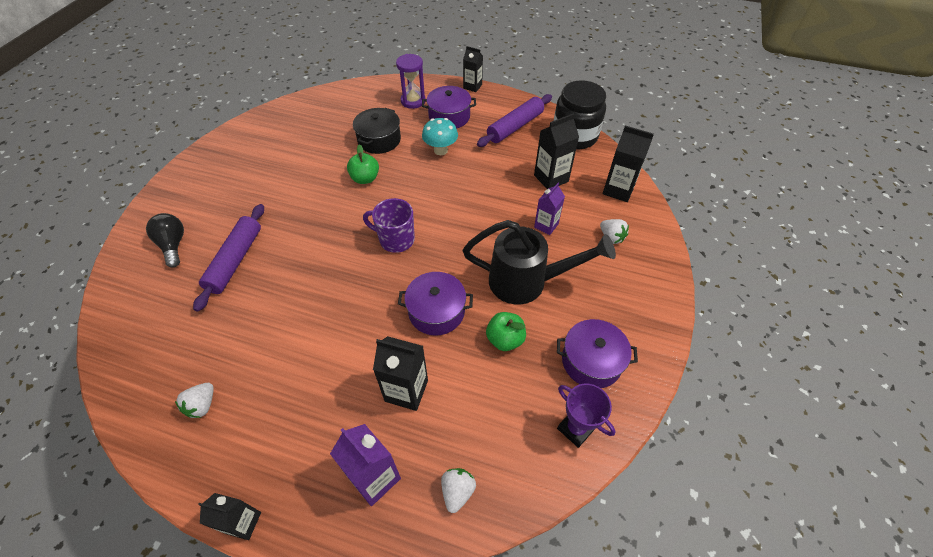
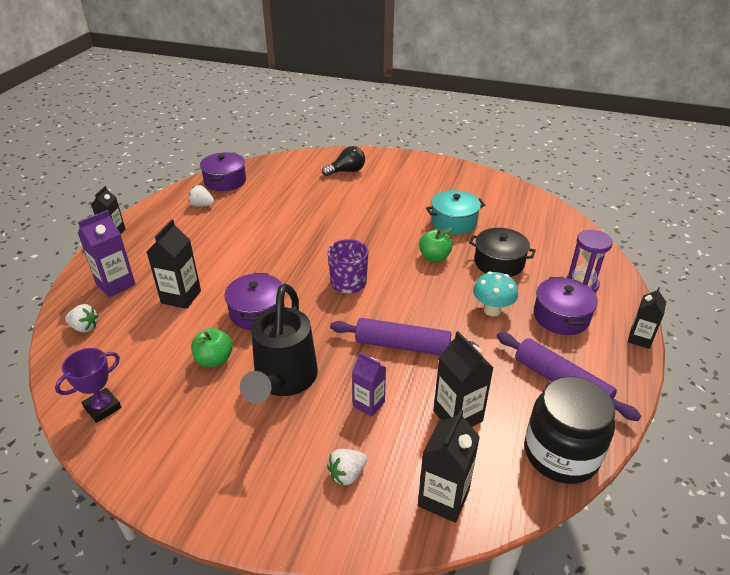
camera: 90 degrees right, 15 degrees down
(235, 260) = (329, 199): purple rolling pin -> purple rolling pin (402, 345)
(310, 162) = (453, 222): none -> turquoise pot
(591, 361) = (169, 429): purple pot -> purple pot (225, 181)

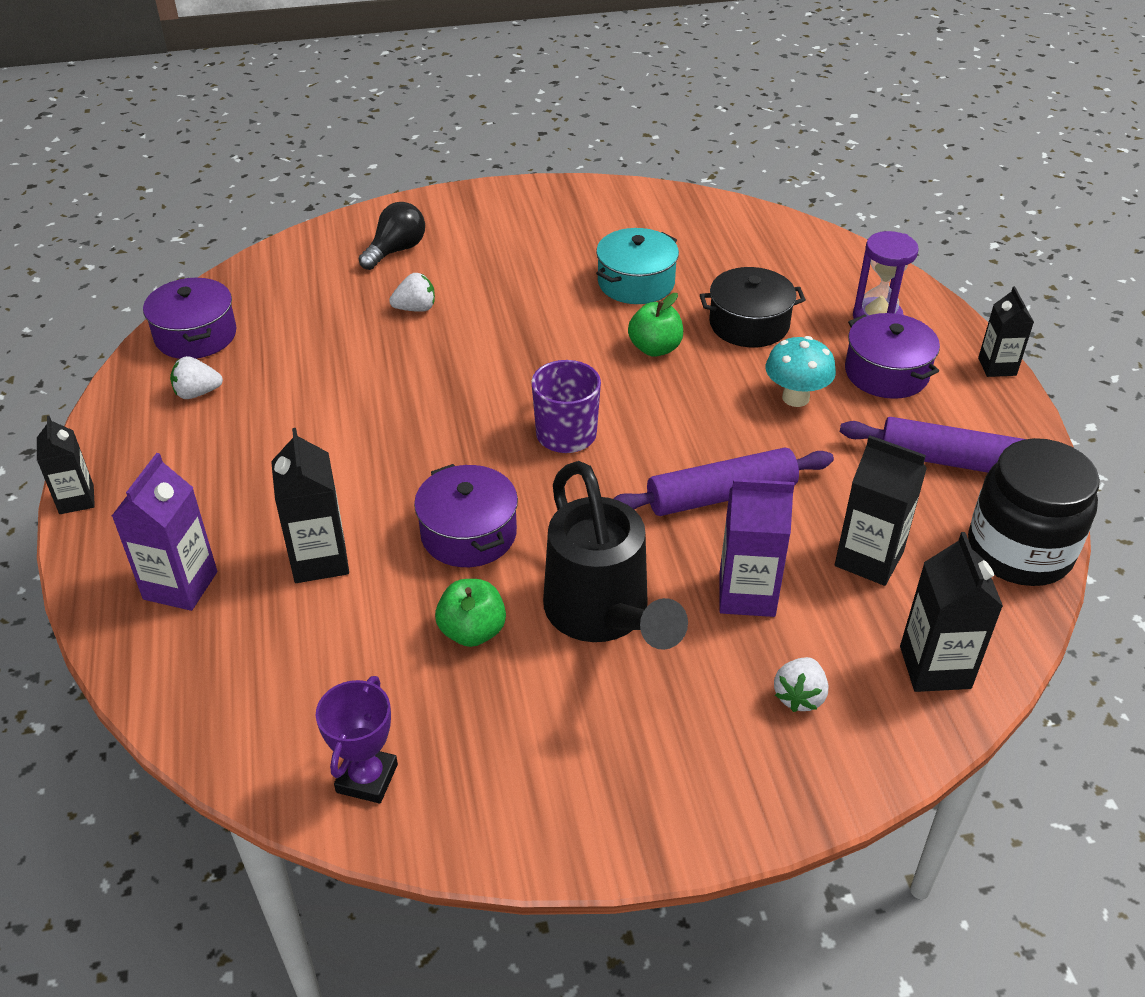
camera: 30 degrees left, 5 degrees up
(84, 327) = (201, 676): white strawberry -> white strawberry (415, 308)
(368, 404) = (747, 594): purple carton -> purple carton, size x1.50

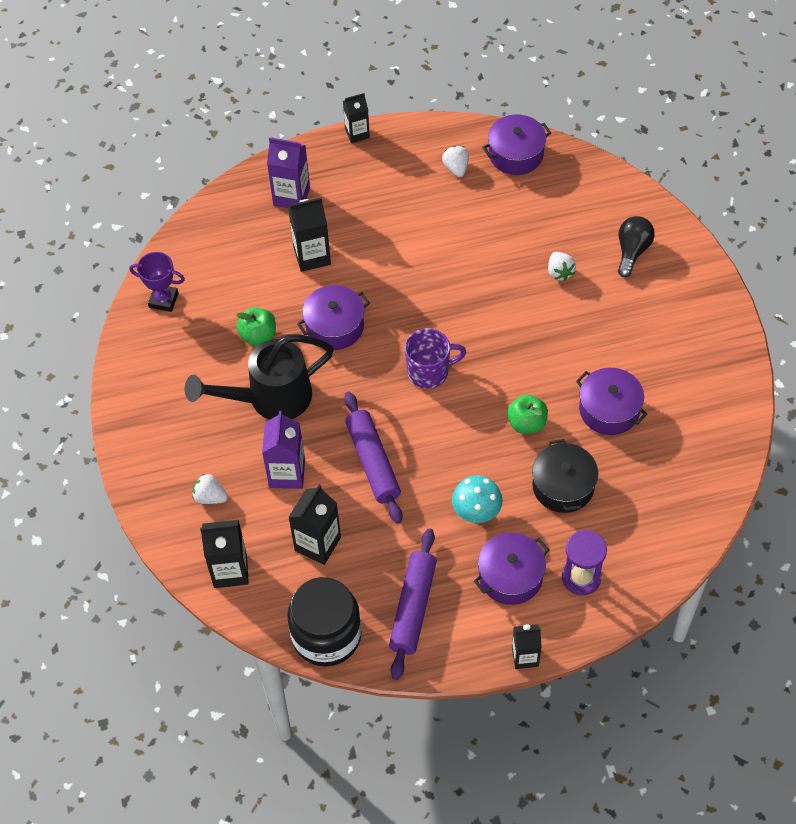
camera: 90 degrees right, 15 degrees up
(396, 250) = (632, 251): black light bulb -> black light bulb turned 105 degrees counterclockwise
(636, 283) = (609, 410): turquoise pot -> purple pot

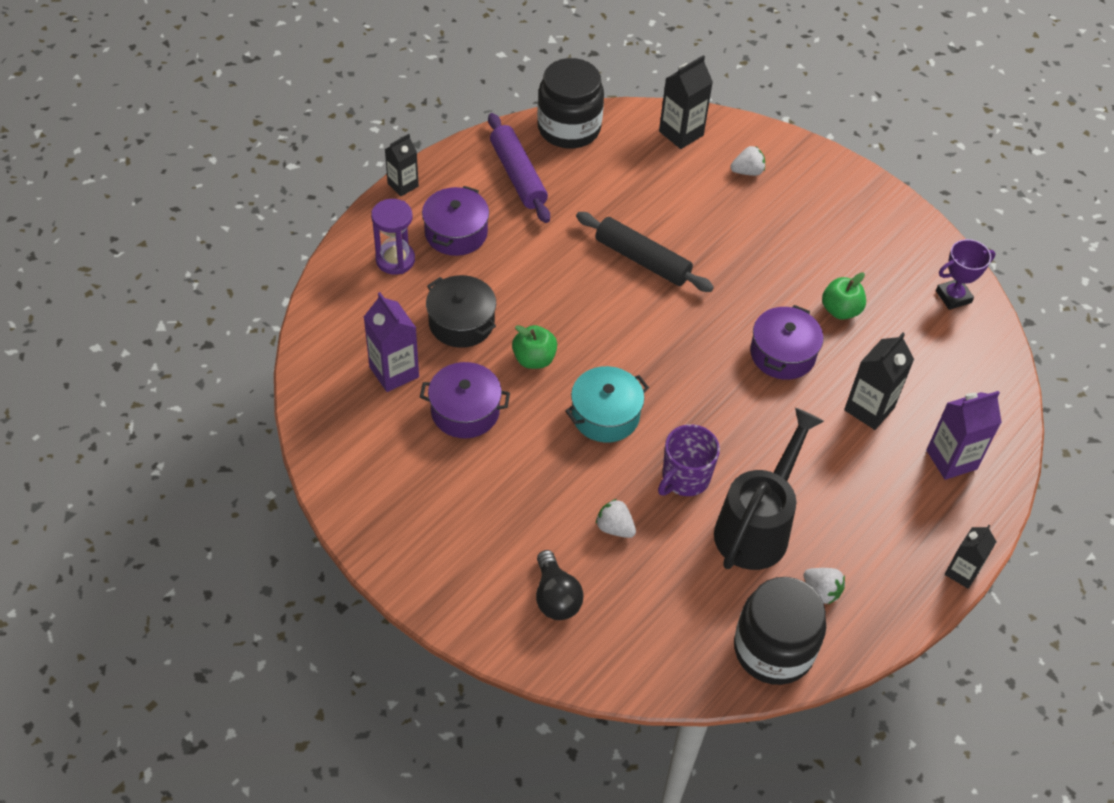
camera: 140 degrees right, 5 degrees down
(269, 399) = (776, 264): black watering can -> black watering can (758, 525)
(287, 473) = (704, 217): purple carton -> purple carton (394, 372)
(317, 544) = (631, 181): black carton -> none
(373, 462) = (642, 260): purple rolling pin -> black rolling pin
(429, 372) = (660, 358): purple mug -> purple mug (684, 478)
(476, 512) = (521, 265): turquoise mushroom -> none
(505, 351) = (605, 415): none -> turquoise pot
(516, 154) = (773, 649): purple pot -> black jar

